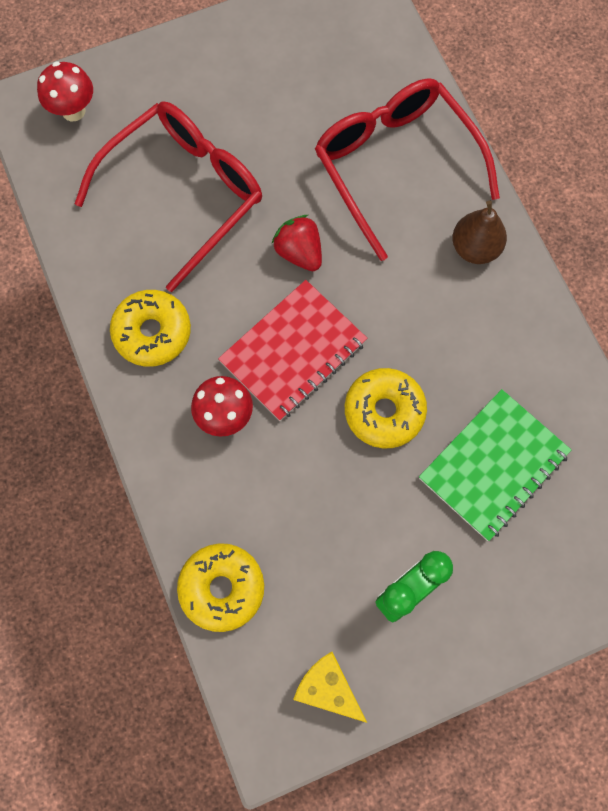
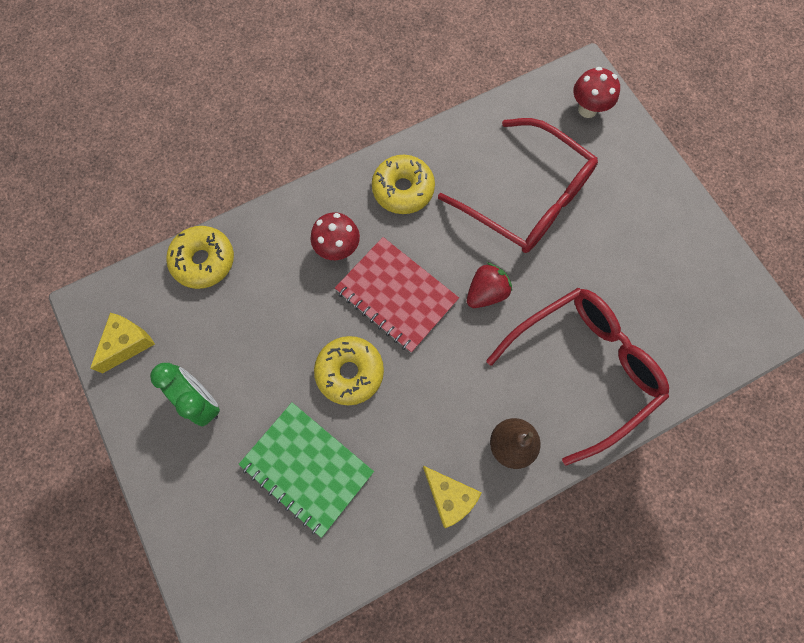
camera: 85 degrees right, 0 degrees up
(527, 316) = (449, 496): none -> yellow cheese

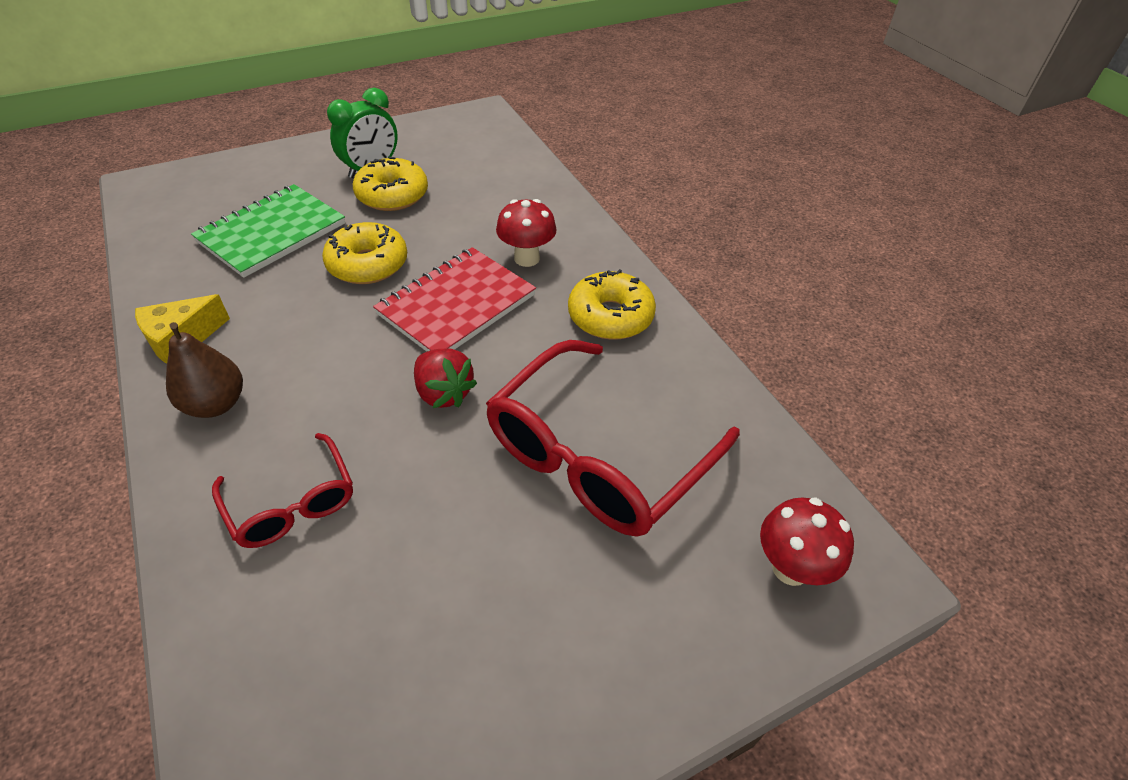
camera: 90 degrees right, 25 degrees down
(127, 344) = (442, 131): yellow cheese -> none
(204, 261) = (522, 169): yellow donut -> yellow donut (392, 195)
(583, 368) = (292, 503): red glasses -> red glasses, size x0.54

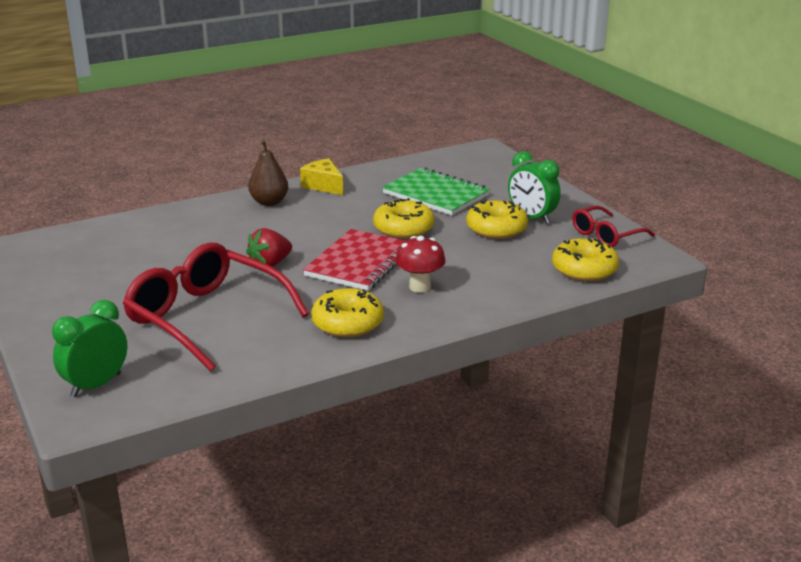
camera: 90 degrees right, 20 degrees down
(292, 503) = (193, 230): red glasses -> red glasses (606, 235)
(457, 305) = (359, 263): red notebook -> red notebook turned 75 degrees clockwise
(502, 153) = (584, 270): none -> yellow donut
(790, 568) = (96, 385): red mushroom -> green clock

